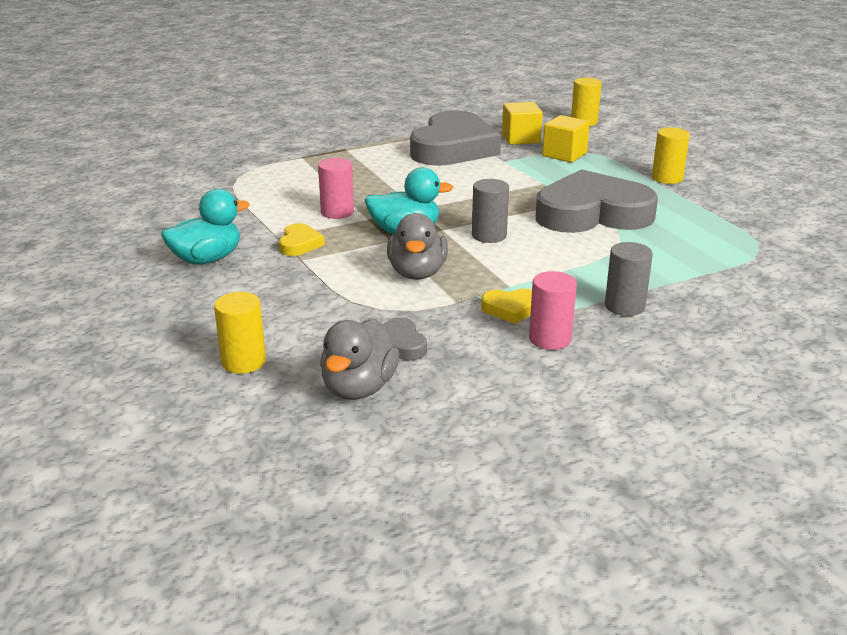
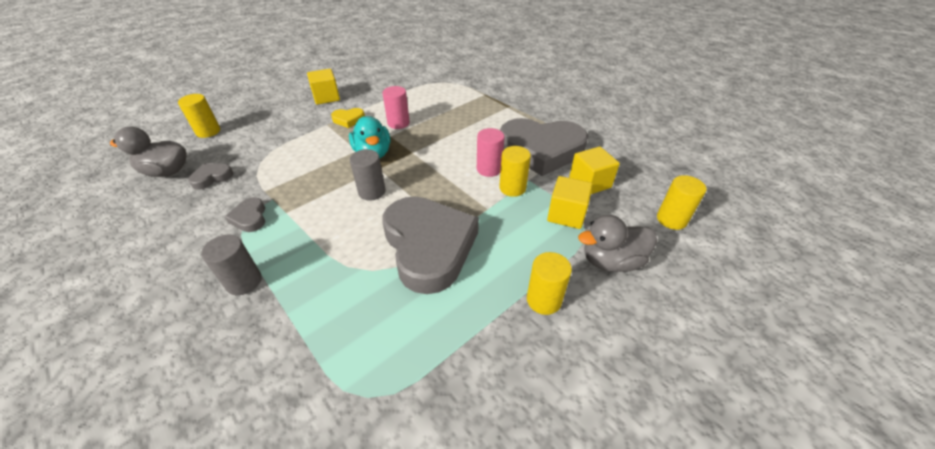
camera: 75 degrees right, 15 degrees up
(207, 259) = (326, 97): turquoise duck -> yellow cube
(417, 273) = (308, 169): grey duck -> grey duck (611, 261)
(511, 309) = (250, 218): yellow heart -> grey heart
(514, 169) = (512, 188): none -> yellow cylinder
(550, 339) = (201, 242): pink cylinder -> pink cylinder (489, 169)

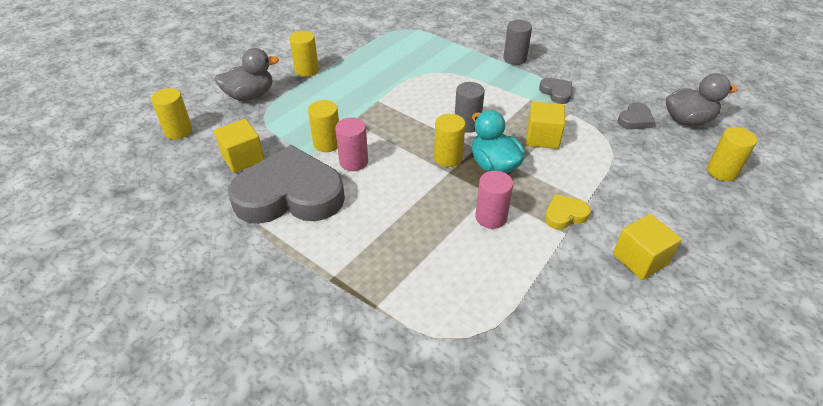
camera: 170 degrees right, 0 degrees up
(407, 163) = (448, 158): none -> yellow cylinder
(429, 246) = (395, 89): grey heart -> none
(566, 214) = (277, 124): yellow cube -> yellow cube (542, 137)

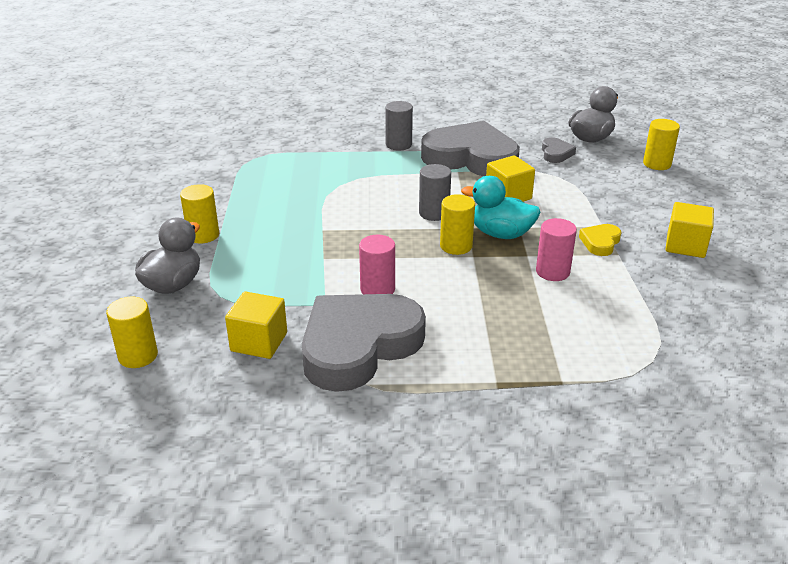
camera: 40 degrees left, 10 degrees down
(327, 143) = (328, 287): yellow cylinder -> none
(556, 93) = (471, 158): grey heart -> grey heart, size x2.44

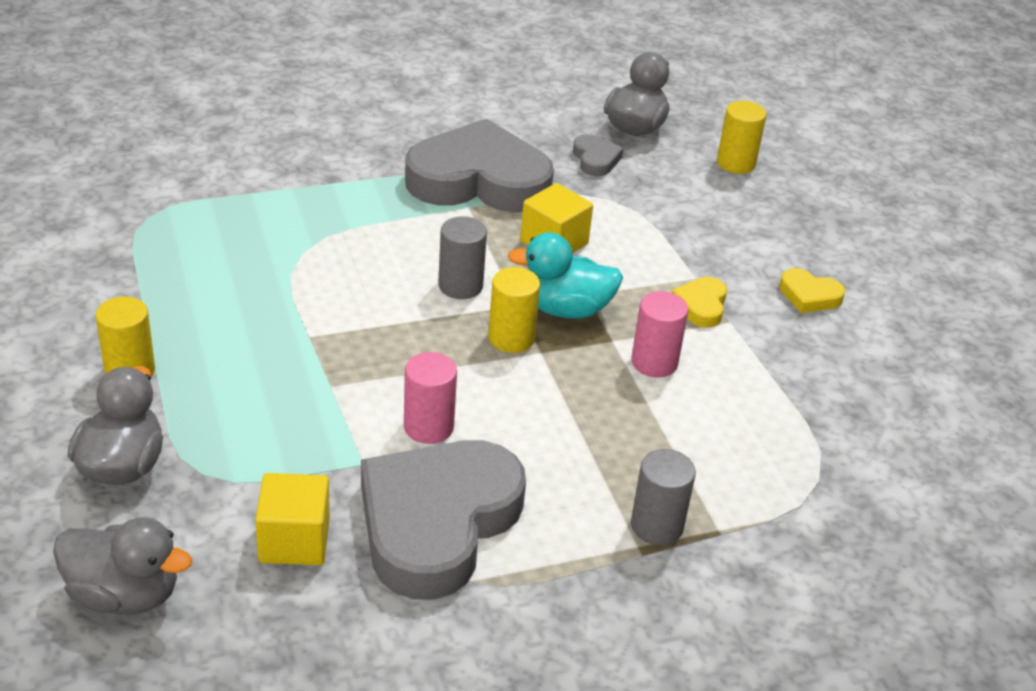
camera: 20 degrees left, 5 degrees up
(138, 356) = (124, 595): yellow cylinder -> grey duck
(398, 145) = (364, 167): grey cylinder -> grey cylinder (657, 526)
(685, 245) = (809, 296): yellow cube -> yellow heart

